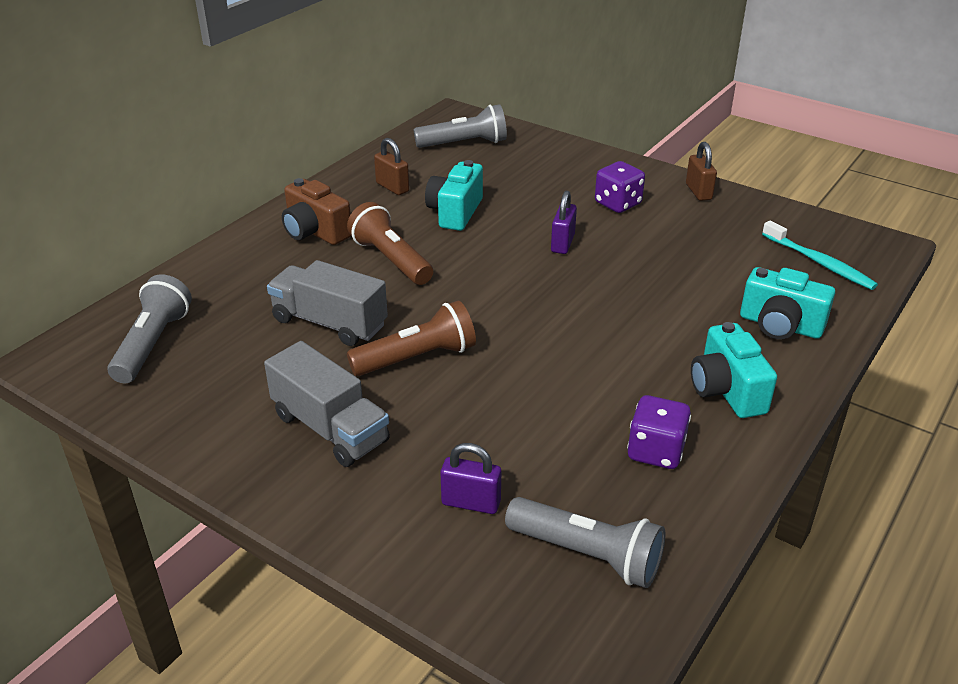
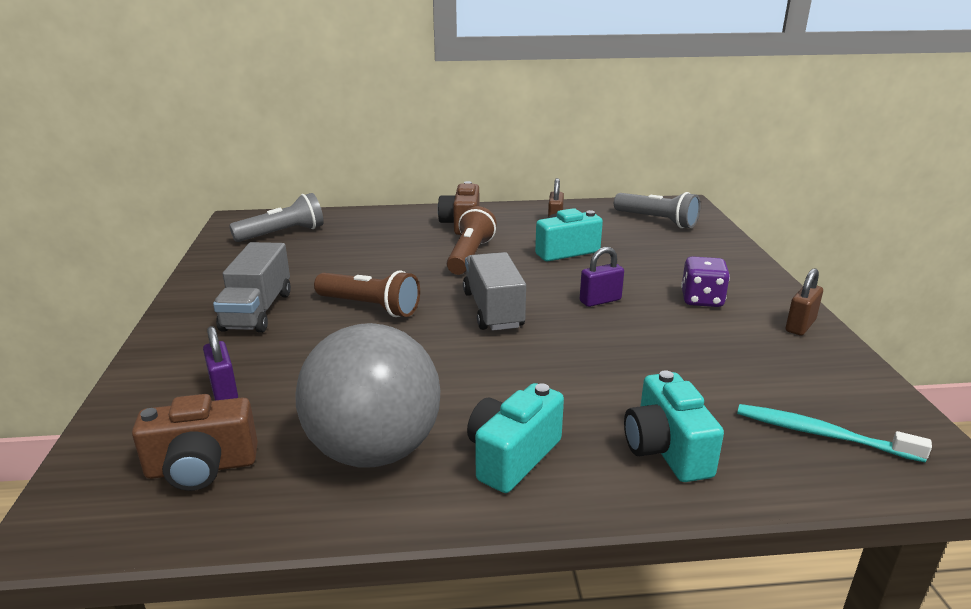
camera: 50 degrees right, 10 degrees down
(329, 323) = (370, 266): grey truck -> grey truck (493, 310)
(587, 555) = (202, 468): grey flashlight -> brown camera
(656, 451) = (374, 450): purple dice -> grey ball
(819, 263) = (822, 434): turquoise toothbrush -> turquoise toothbrush turned 105 degrees clockwise

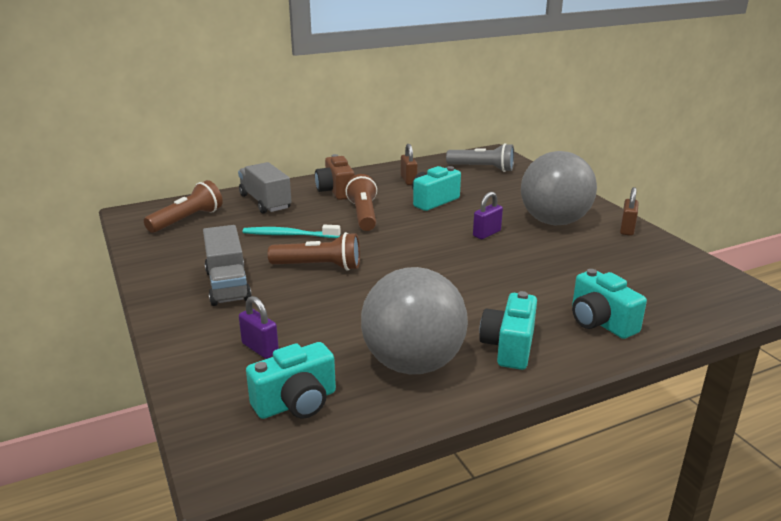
camera: 20 degrees left, 0 degrees up
(202, 468) = (296, 403): brown camera -> turquoise camera
(283, 234) = (187, 220): grey flashlight -> brown flashlight
(493, 310) = (415, 253): grey truck -> grey truck (265, 202)
(701, 300) = (554, 222): purple dice -> grey ball
(822, 434) = (682, 294): turquoise toothbrush -> turquoise toothbrush (289, 235)

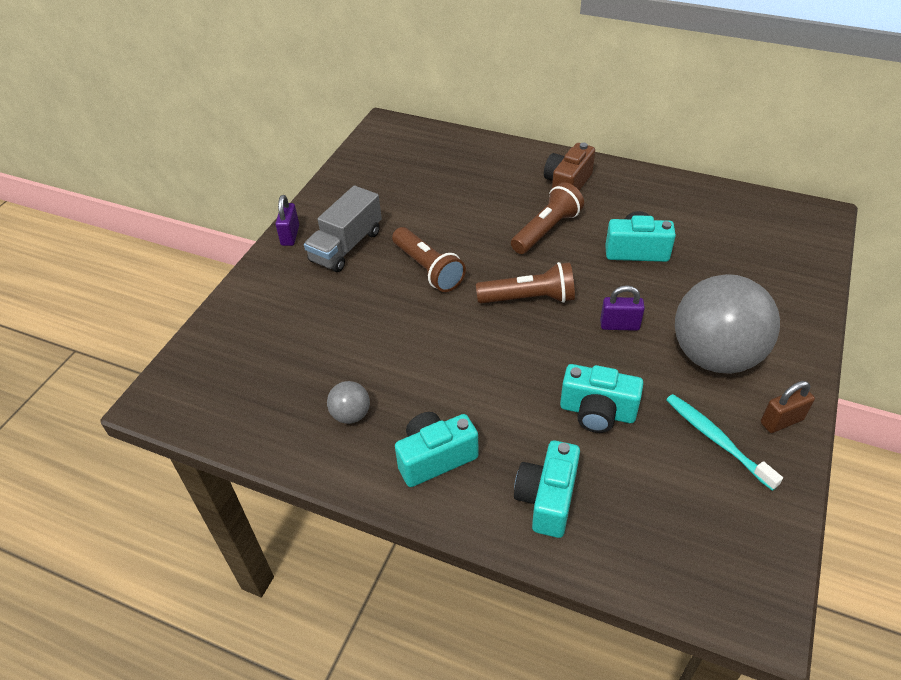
camera: 50 degrees right, 20 degrees up
(187, 220) = (410, 155): brown flashlight -> brown flashlight (529, 299)
(260, 348) = (287, 322): purple padlock -> purple padlock (290, 235)
(265, 202) = (491, 165): grey truck -> none
(289, 235) = (455, 218): turquoise toothbrush -> turquoise toothbrush (716, 440)
(296, 403) = (245, 386): turquoise camera -> turquoise camera (597, 412)
(408, 180) = (656, 207): brown padlock -> none
(413, 364) = (351, 415): grey ball -> grey ball, size x0.42
(482, 168) = (764, 233): grey flashlight -> none

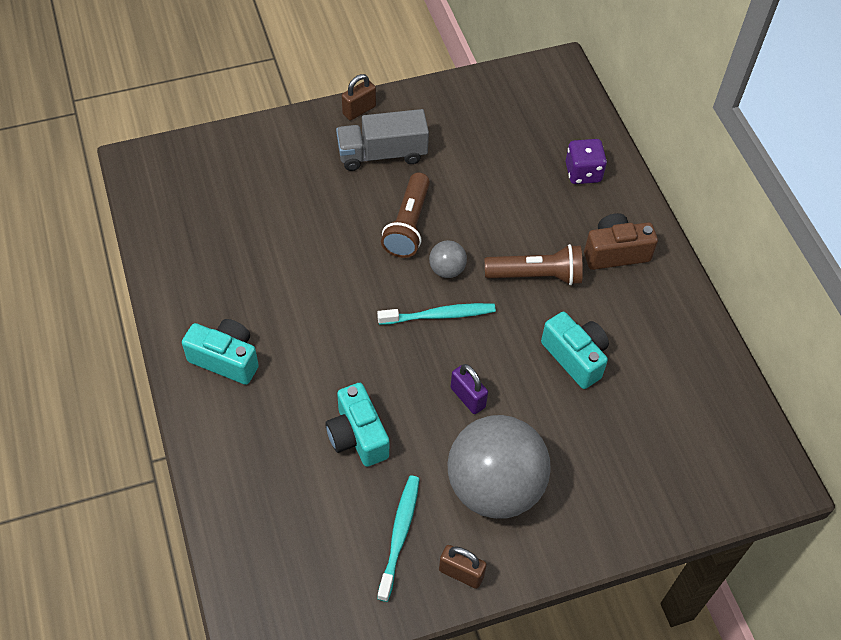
camera: 45 degrees right, 10 degrees up
(290, 235) = (359, 110): purple padlock -> brown padlock
(351, 415) = (220, 282): grey ball -> grey ball (447, 270)
(485, 162) = (583, 173): none -> purple dice
(529, 299) = (439, 315): brown flashlight -> turquoise toothbrush
(547, 499) = (247, 452): turquoise camera -> none

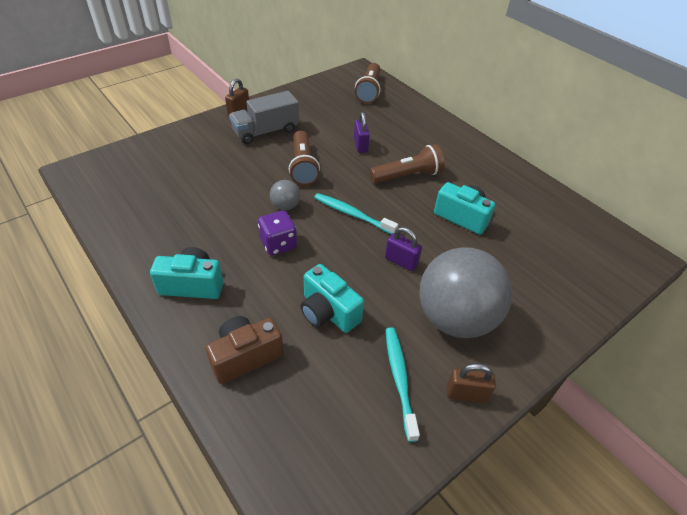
camera: 20 degrees left, 10 degrees down
(439, 315) = (352, 214): turquoise toothbrush -> turquoise toothbrush turned 120 degrees counterclockwise
(447, 270) = (343, 186): grey ball -> grey ball (285, 206)
(497, 209) = (360, 145): none -> purple padlock
(553, 111) = (369, 90): none -> brown flashlight
(583, 173) = (405, 116): purple dice -> purple dice (278, 244)
(615, 252) = (451, 153): brown camera -> brown camera (245, 356)

